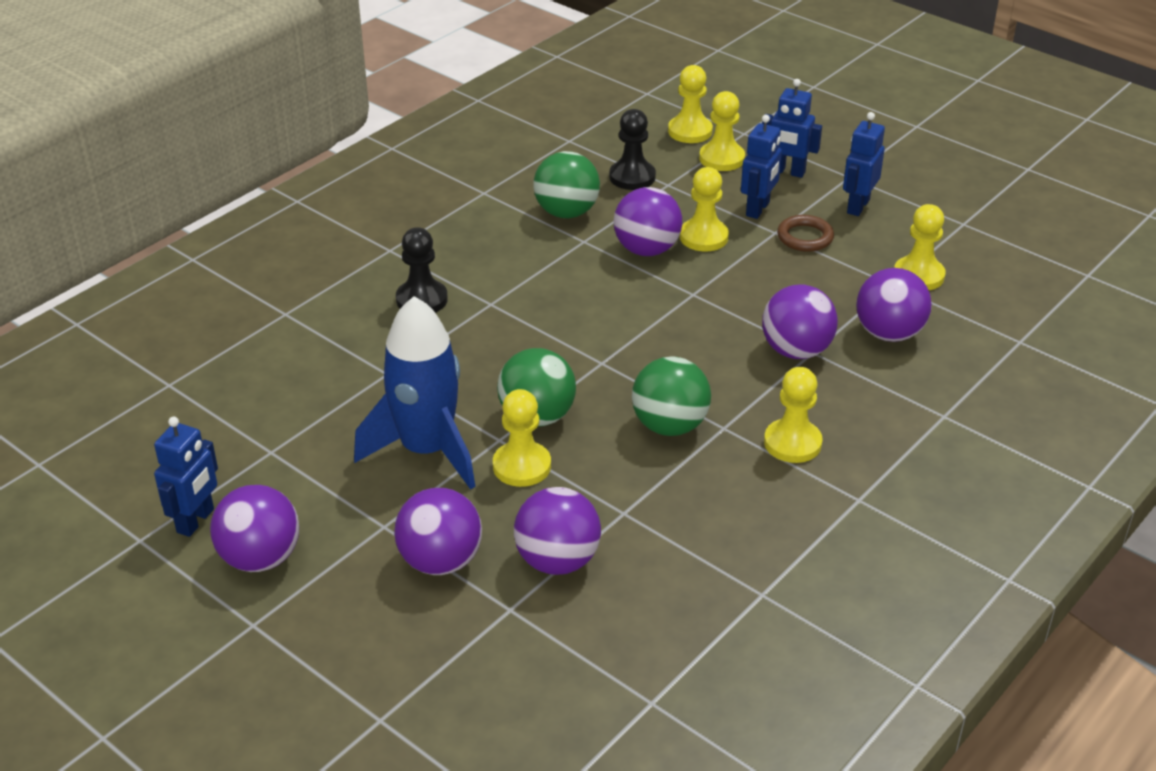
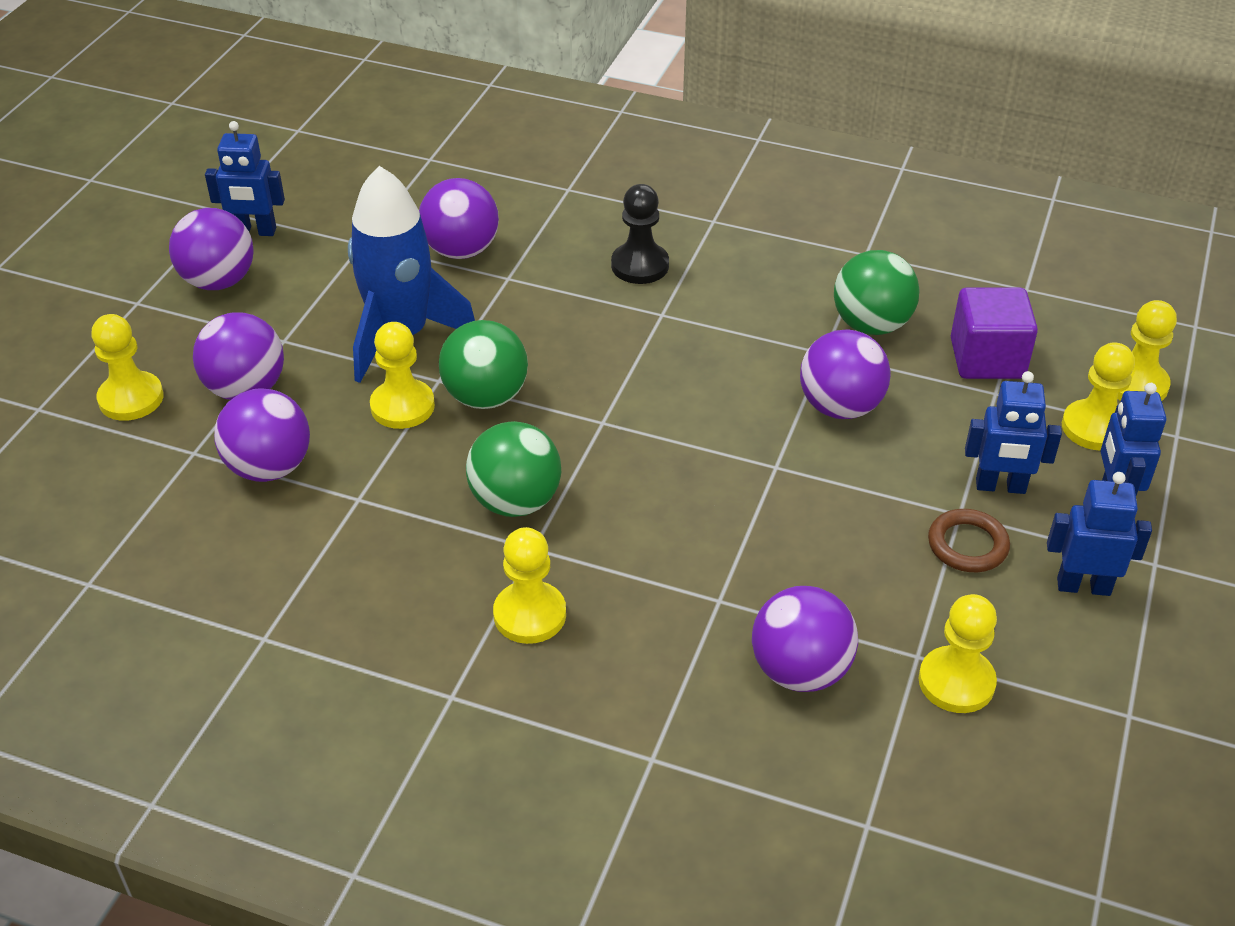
camera: 70 degrees right, 5 degrees up
(632, 177) = (987, 359): black pawn -> purple cube
(703, 237) = (901, 450): yellow pawn -> yellow pawn (131, 398)
(796, 351) = (712, 583): purple ball -> purple ball (461, 250)

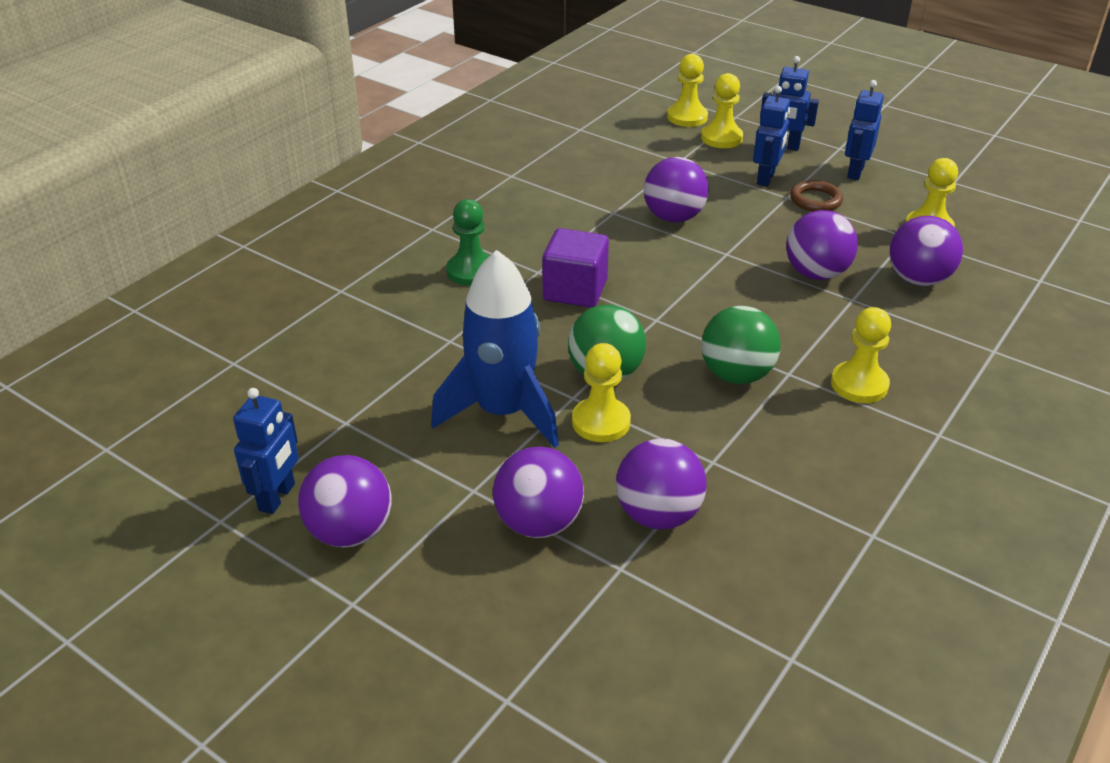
camera: 75 degrees left, 5 degrees down
(131, 398) = (520, 614): yellow pawn -> none
(461, 250) = (395, 361): purple ball -> purple ball (816, 274)
(640, 265) = (471, 271): black pawn -> green pawn
(871, 325) = (591, 189): green ball -> none
(987, 359) = (644, 157): purple cube -> purple cube (575, 290)

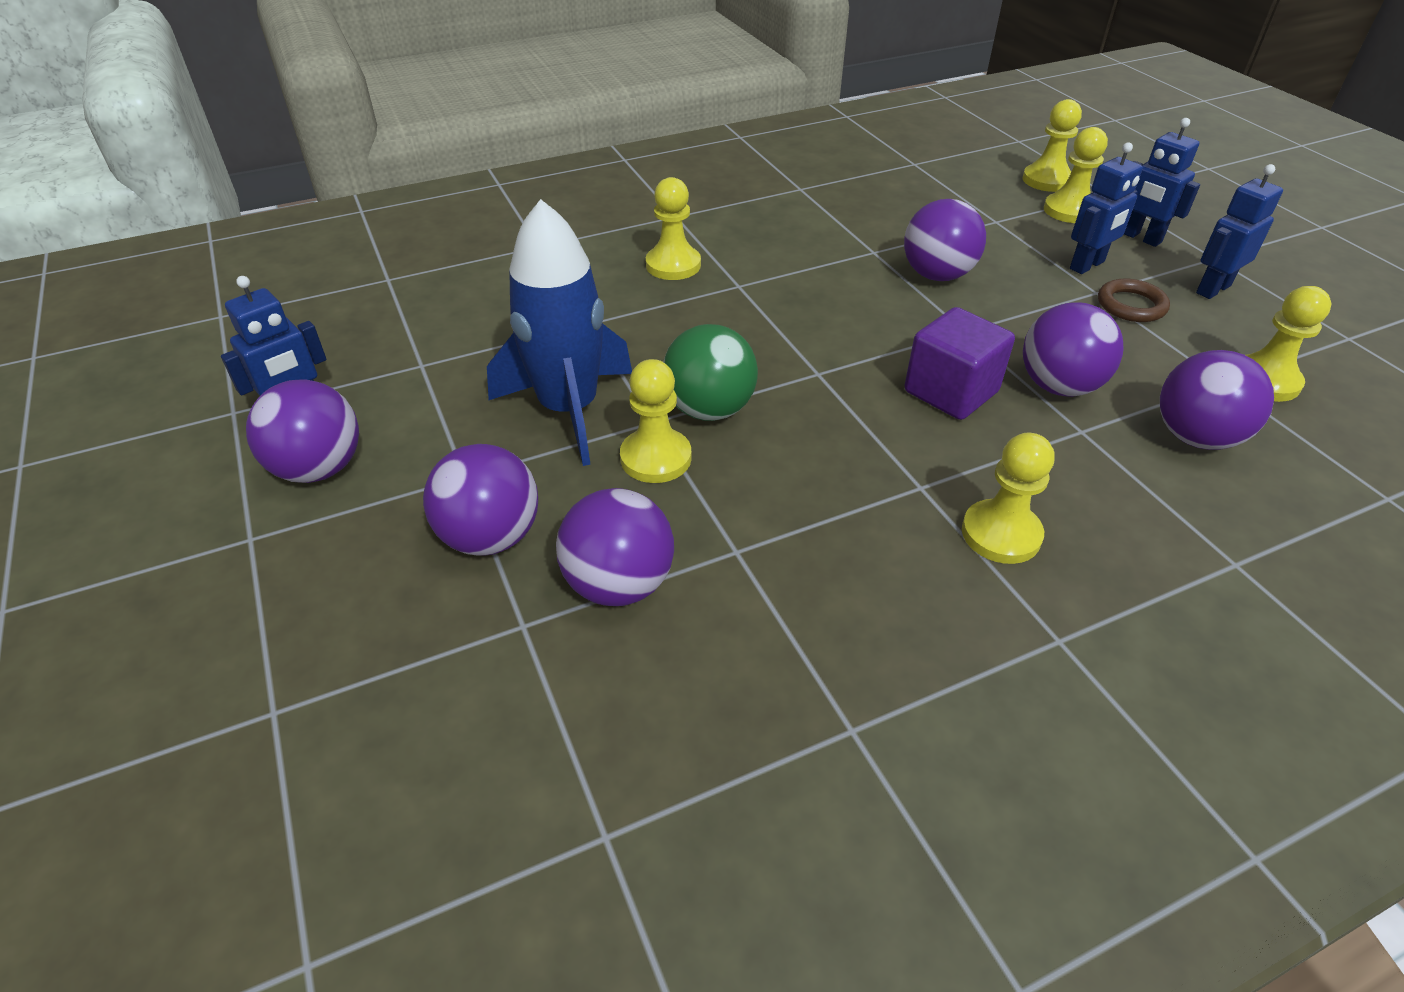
camera: 30 degrees right, 5 degrees up
(471, 271) = (673, 265): green pawn -> yellow pawn
(575, 290) = (758, 315): purple cube -> purple cube (951, 392)
(736, 375) = (854, 465): green ball -> none

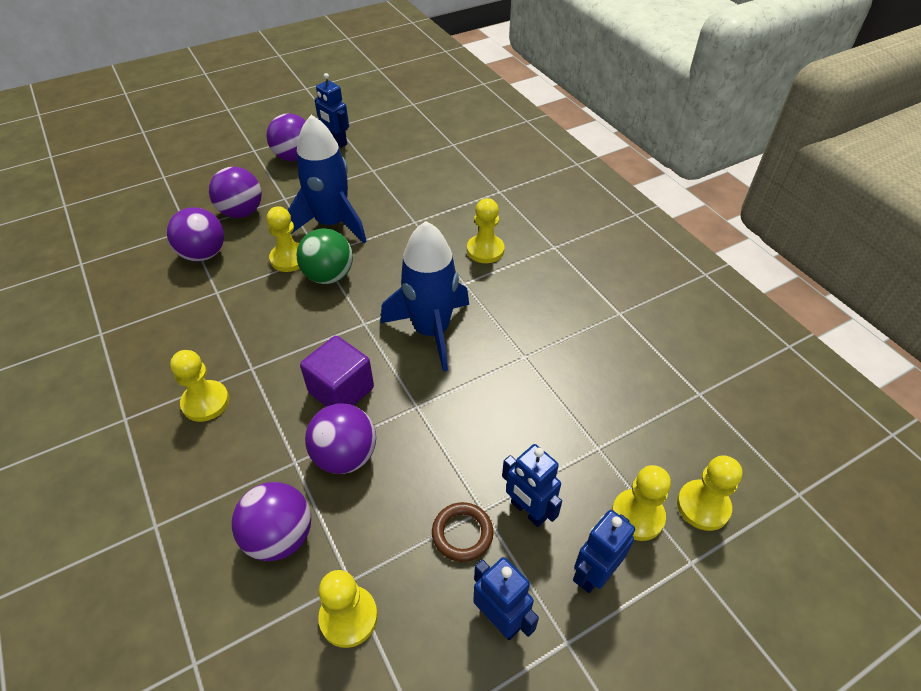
camera: 85 degrees right, 5 degrees up
(833, 315) = (431, 331): none -> blue rocket
(937, 275) = (493, 395): purple ball -> none

